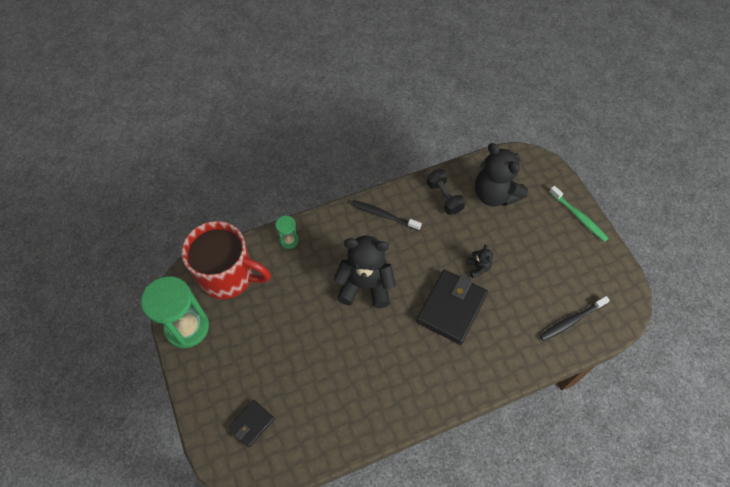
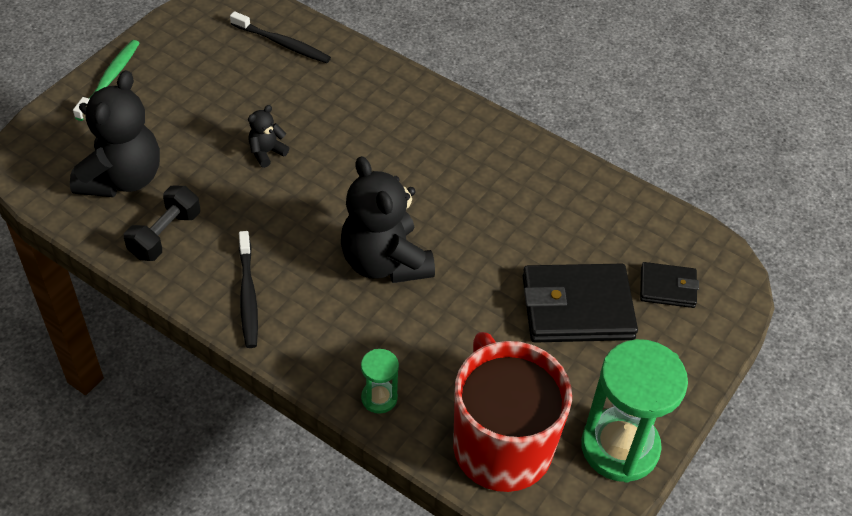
camera: 125 degrees left, 10 degrees down
(451, 308) = (349, 157): black wallet -> black wallet (577, 307)

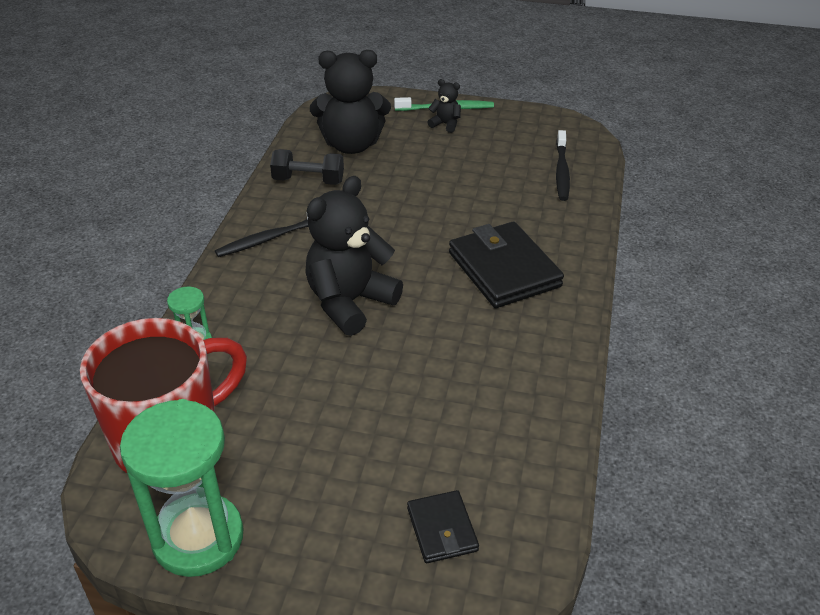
camera: 70 degrees right, 10 degrees down
(266, 152) = (429, 201): black teddy bear -> black teddy bear (445, 124)
(577, 307) = (369, 454): black wallet -> black wallet (504, 269)

